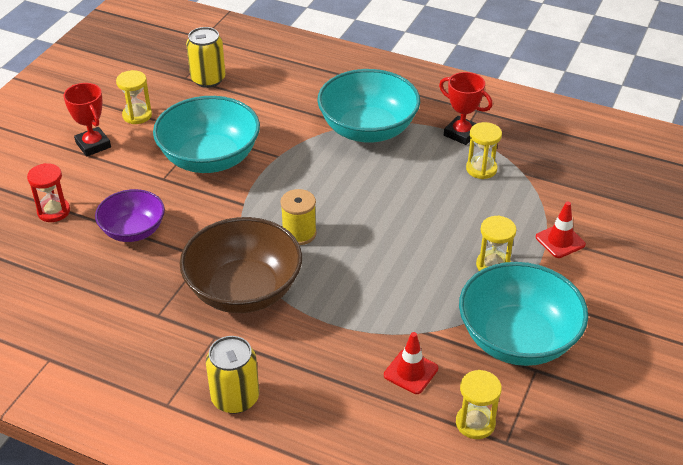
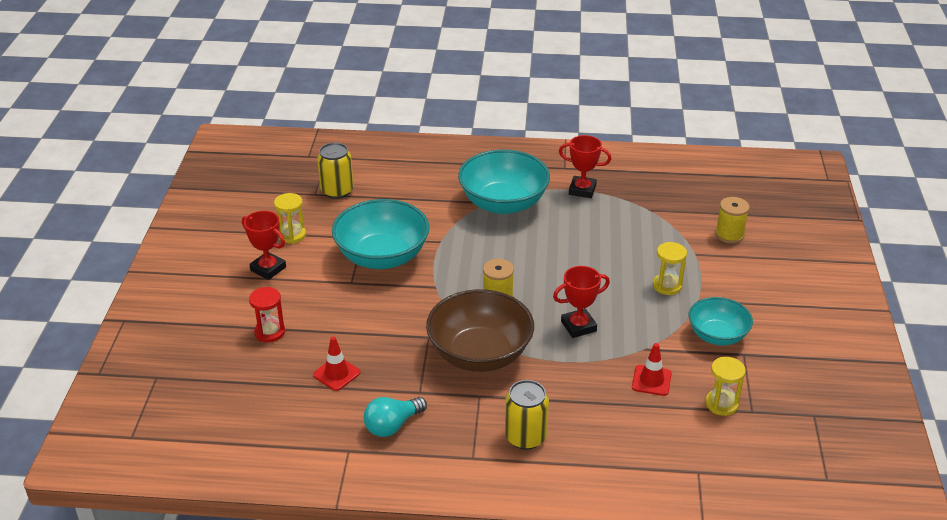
camera: 20 degrees left, 5 degrees down
(108, 345) = (392, 425): none -> turquoise light bulb
(133, 231) = (353, 331): purple bowl -> none
(367, 287) = (578, 326): none -> red trophy
(481, 169) = (614, 214): yellow hourglass -> none
(517, 339) = (717, 335): turquoise bowl -> turquoise bowl, size x0.61
(560, 241) = (707, 255): red traffic cone -> red traffic cone (336, 374)
(600, 223) = (729, 235): none -> yellow spool

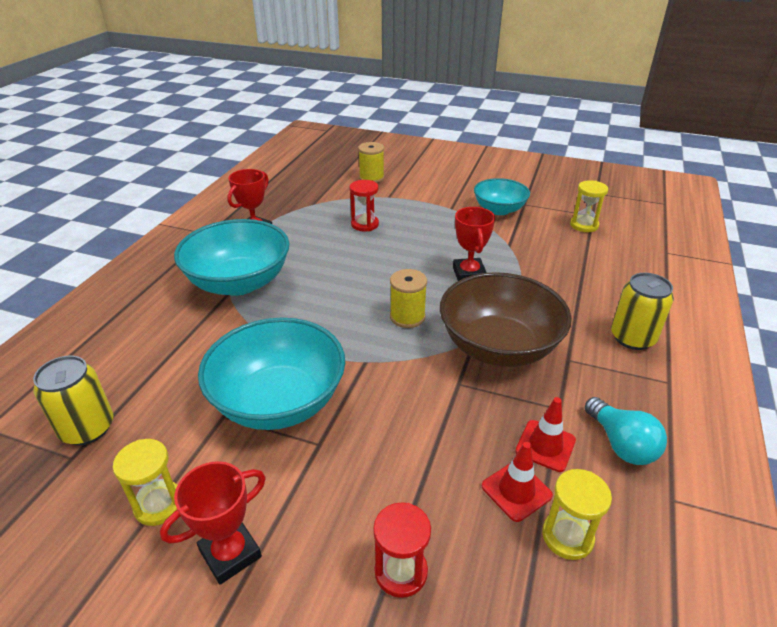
camera: 75 degrees left, 0 degrees up
(630, 249) = (365, 224): none -> red hourglass
(651, 380) = (552, 250): red traffic cone -> red traffic cone (545, 446)
(667, 286) = (426, 218): yellow hourglass -> yellow hourglass (567, 536)

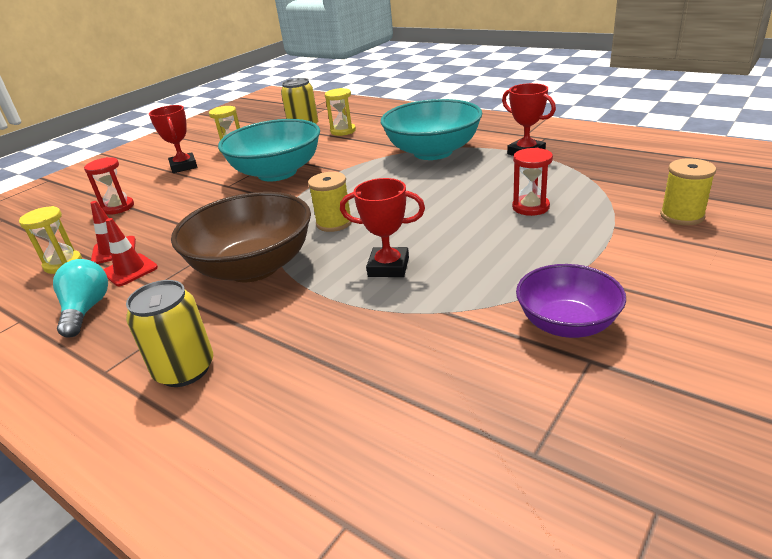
camera: 110 degrees right, 5 degrees down
(499, 209) = (567, 324): turquoise bowl -> purple bowl
(584, 225) = (489, 423): yellow hourglass -> yellow hourglass (343, 131)
(621, 444) = (86, 310): turquoise light bulb -> turquoise light bulb turned 90 degrees clockwise

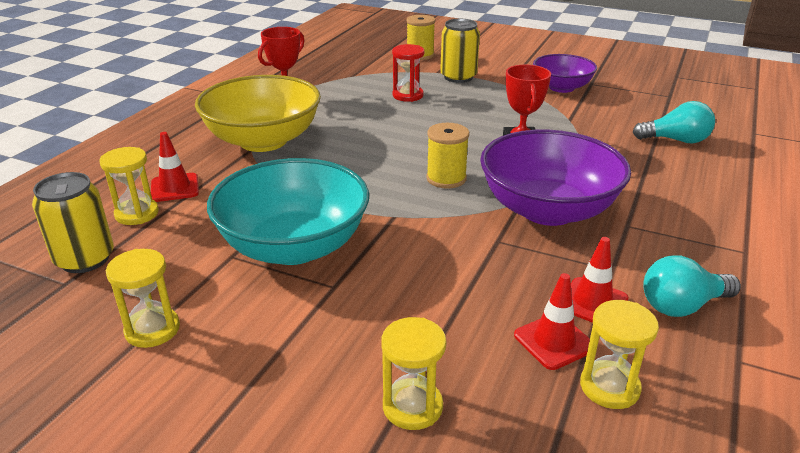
camera: 105 degrees left, 0 degrees up
(118, 207) = (412, 406): red hourglass -> yellow hourglass
(183, 166) = (224, 377): red trophy -> none
(185, 369) = (706, 209): yellow can -> yellow can (458, 77)
(253, 267) = (547, 210): brown bowl -> purple bowl
(353, 400) = (676, 140): none -> turquoise light bulb
(370, 135) = (175, 188): none -> red traffic cone
(433, 152) = (263, 140): turquoise bowl -> yellow bowl

